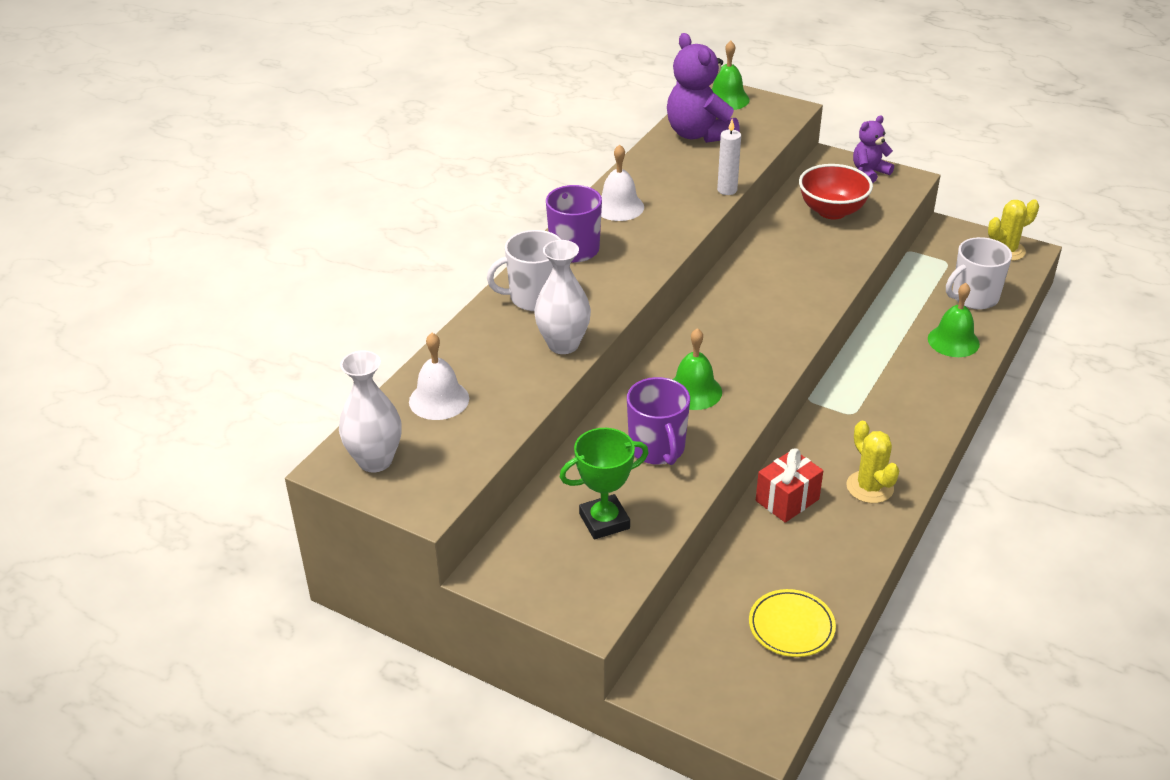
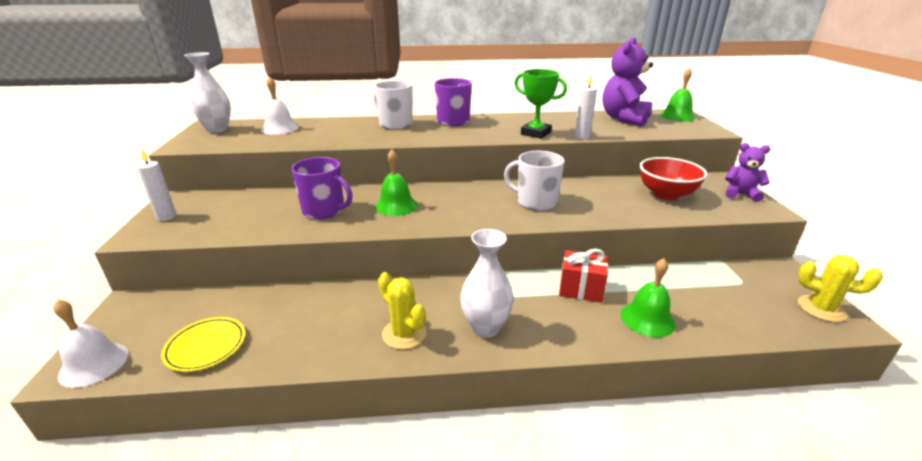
camera: 55 degrees right, 10 degrees down
(551, 586) = (166, 217): none -> white candle
(563, 344) = (358, 139): white vase -> white vase (485, 327)
(604, 521) = (238, 215): green trophy -> green trophy (535, 133)
(619, 207) = (512, 120): white bell -> white bell (94, 364)
(657, 448) = (324, 211): purple mug -> purple mug turned 105 degrees counterclockwise
(787, 500) = (357, 298): red gift -> red gift (581, 289)
(869, 487) = (404, 334): yellow cactus -> yellow cactus turned 75 degrees counterclockwise
(974, 297) = (724, 311): white mug -> white mug (535, 202)

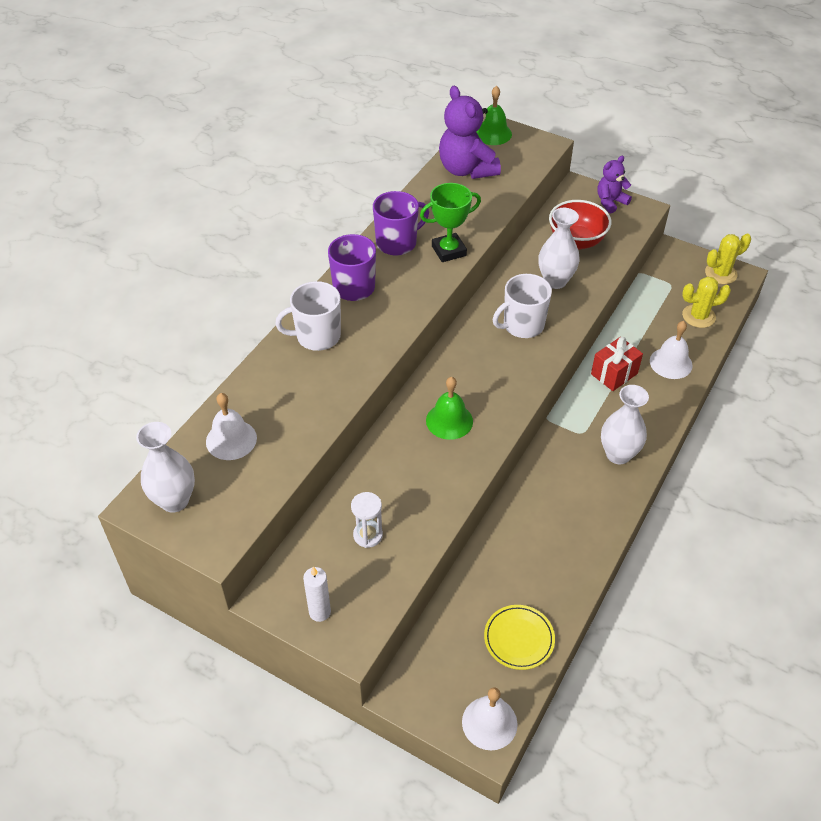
camera: 55 degrees left, 20 degrees up
(252, 211) = (368, 535): none -> white hourglass
(324, 211) = (415, 477): purple mug -> purple mug (397, 243)
(404, 334) = (592, 505): yellow cactus -> yellow cactus (698, 316)
(582, 137) = (487, 228): white candle -> none
(606, 200) = (555, 281): none -> white vase
(647, 319) = (671, 363): green bell -> white bell

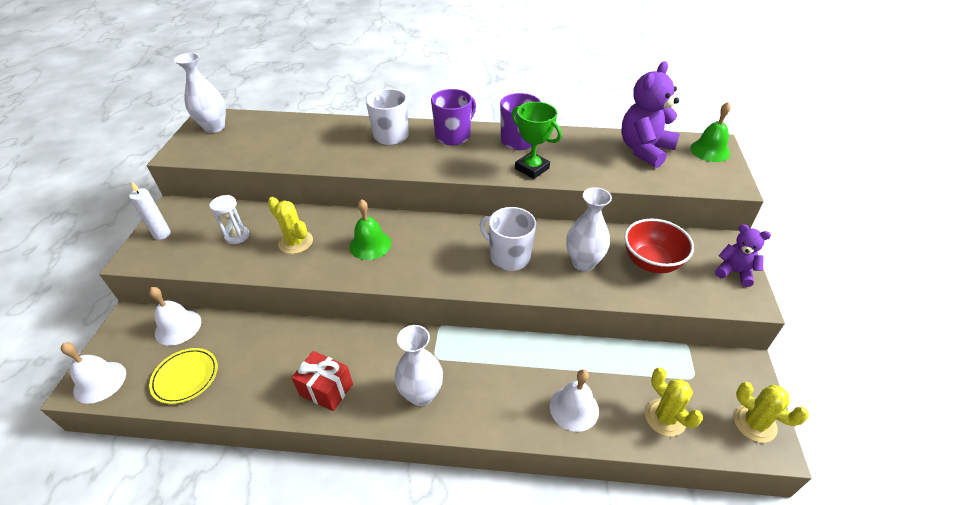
camera: 65 degrees right, 5 degrees down
(231, 439) = (274, 131): white bell -> white bell (178, 327)
(410, 482) = (296, 242): none -> yellow cactus
(614, 374) = (526, 361): red gift -> red gift (326, 389)

